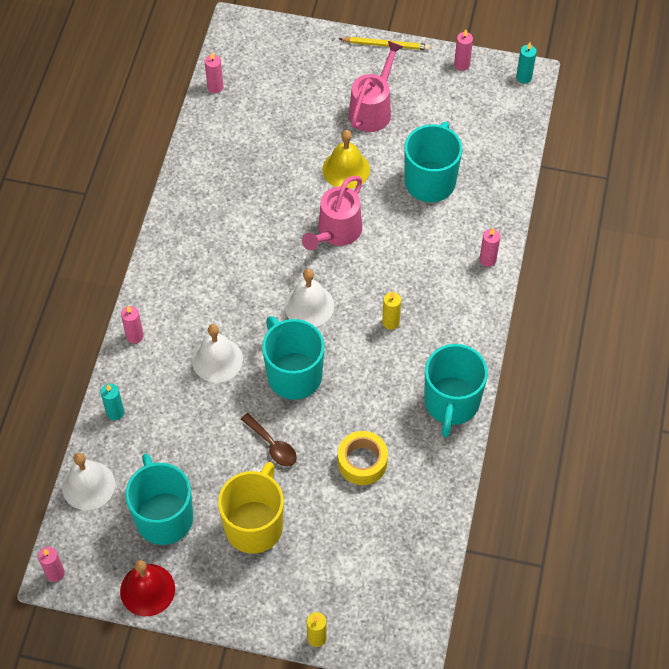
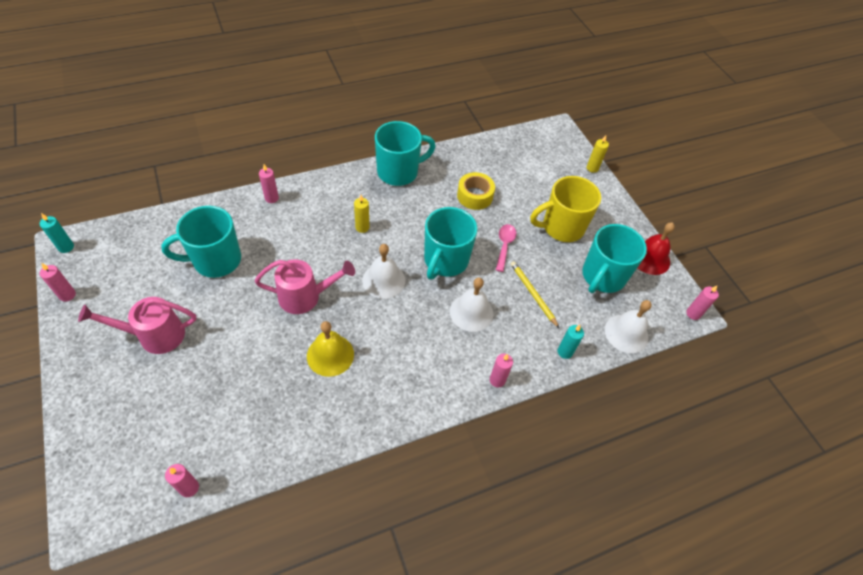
camera: 130 degrees left, 5 degrees down
(272, 445) = (504, 246): brown spoon -> pink spoon
(346, 169) = (236, 322): yellow bell -> yellow bell (330, 355)
(386, 45) = (63, 364): yellow pencil -> yellow pencil (533, 294)

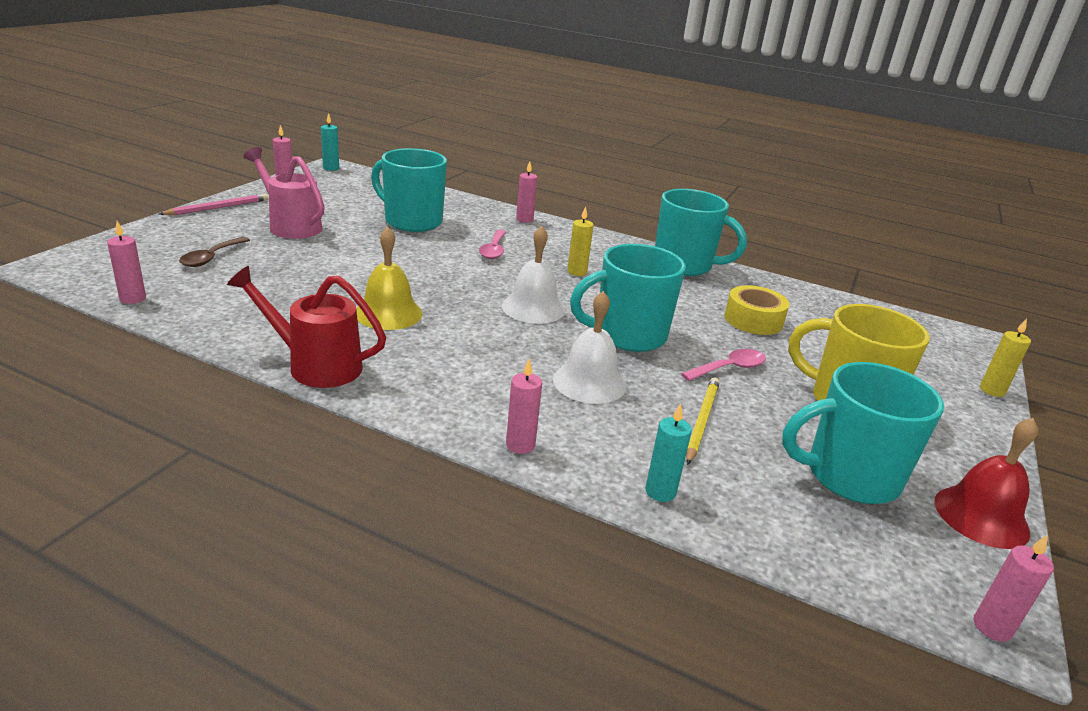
camera: 50 degrees right, 25 degrees down
(74, 364) = (218, 208): none -> pink pencil
(164, 411) = (211, 257): none -> brown spoon
(298, 246) = (493, 250): none -> pink spoon
(306, 296) = (441, 274): pink watering can -> none
(358, 426) = (315, 365): none -> red watering can
(626, 333) = (802, 549): white bell -> none

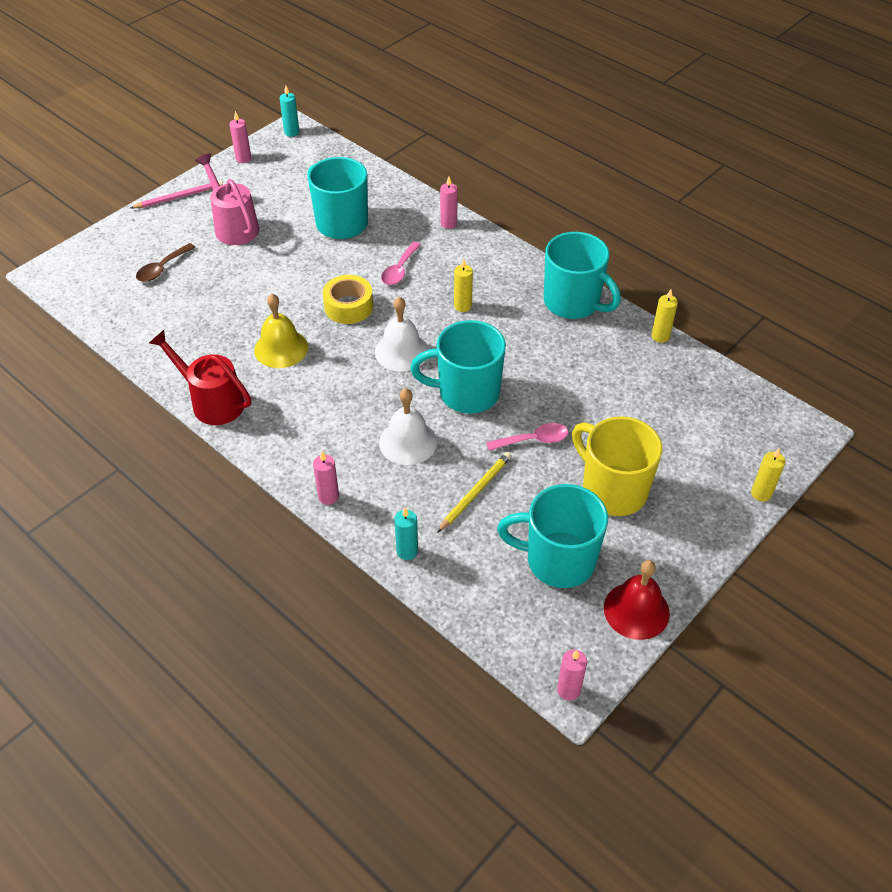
camera: 20 degrees right, 20 degrees up
(133, 298) = (99, 316): pink candle -> none
(753, 320) = (594, 384): yellow tape -> yellow tape (348, 306)
(784, 283) = (660, 336): none -> yellow candle

